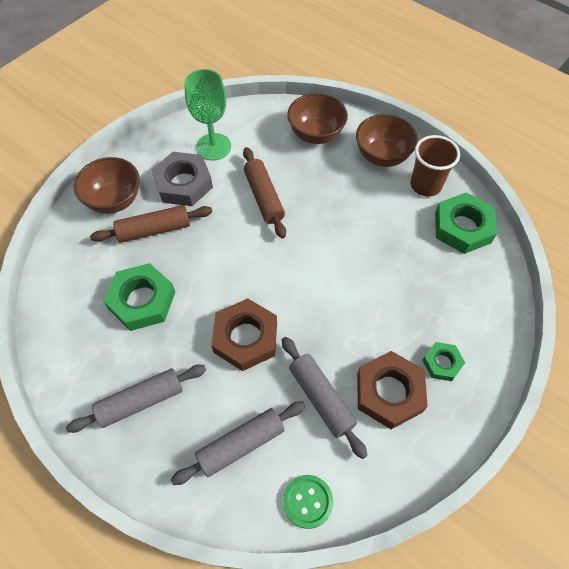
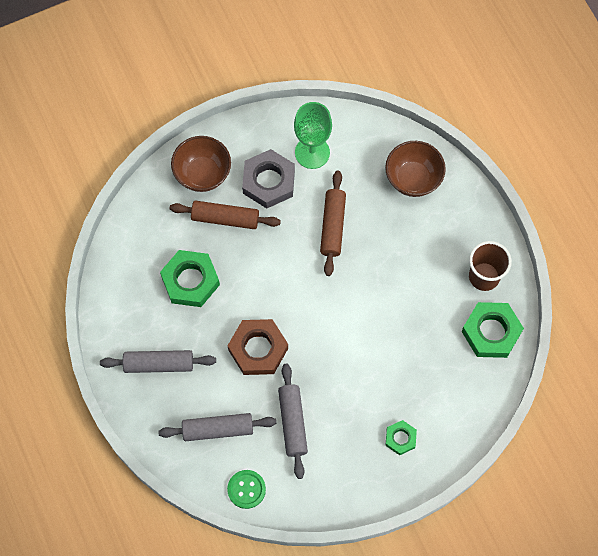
camera: 25 degrees right, 10 degrees up
(382, 156) = (462, 229): brown bowl -> none
(389, 392) = (346, 441): brown nut -> none

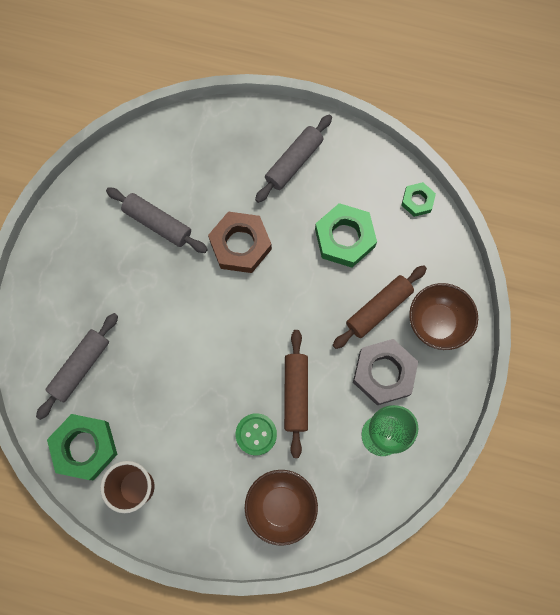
camera: 130 degrees right, 5 degrees up
(218, 429) = (203, 166): grey rolling pin -> grey rolling pin (80, 367)
(246, 489) = (139, 150): green button -> green button (256, 434)
(333, 226) = (295, 394): brown rolling pin -> brown rolling pin turned 45 degrees clockwise
(400, 438) = (70, 294): green nut -> green nut (417, 201)

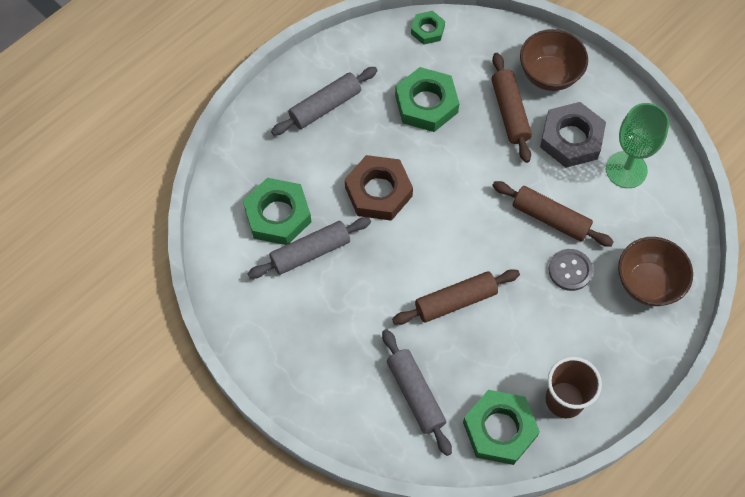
camera: 60 degrees left, 10 degrees down
(176, 182) = (278, 215): none -> green nut
(177, 356) = (455, 301): none -> brown rolling pin
(256, 434) = (570, 270): green button -> grey button
(293, 162) = (325, 106): grey rolling pin -> grey rolling pin turned 75 degrees clockwise

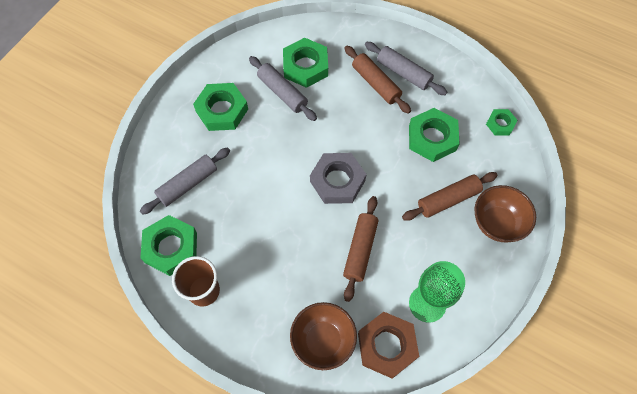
camera: 75 degrees right, 0 degrees up
(315, 332) = (222, 110): none -> green nut
(378, 192) = (344, 123): brown nut -> brown nut (386, 346)
(455, 301) = (268, 195): brown rolling pin -> brown rolling pin (376, 83)
(570, 270) = (317, 274): grey button -> none
(571, 139) = (441, 252): grey nut -> grey nut (337, 181)

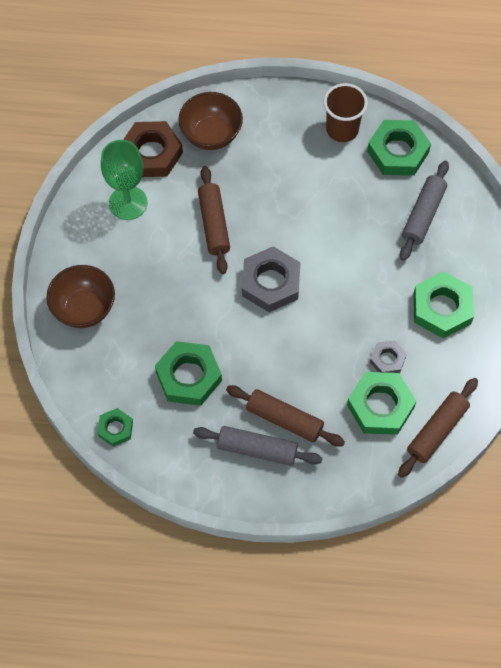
camera: 155 degrees right, 0 degrees up
(282, 92) = (387, 359): grey rolling pin -> grey nut
(448, 199) = (144, 312): brown rolling pin -> brown rolling pin (437, 431)

